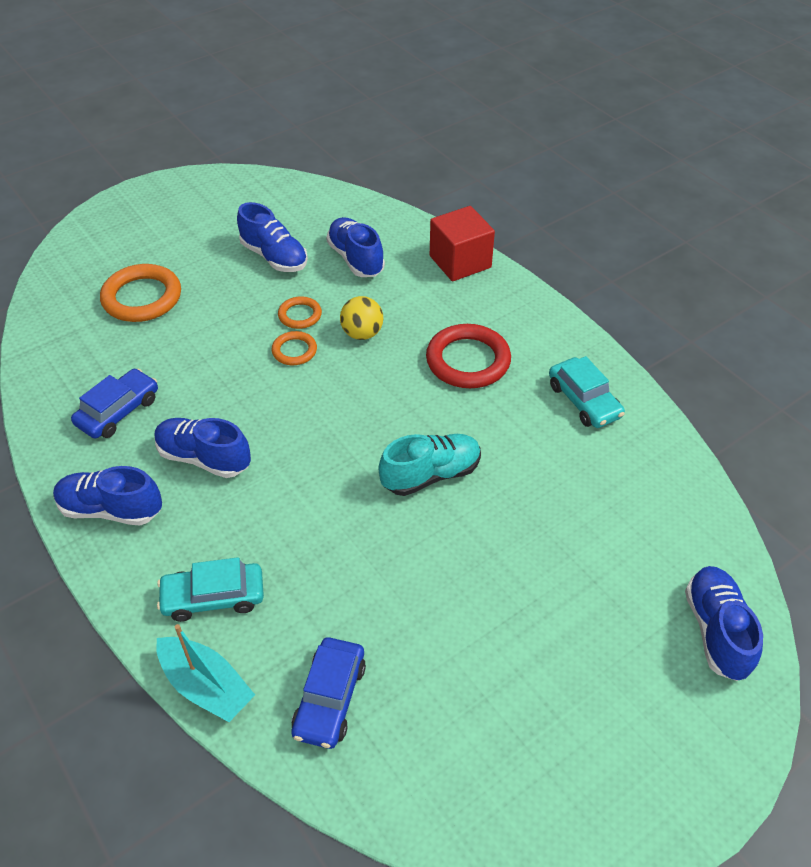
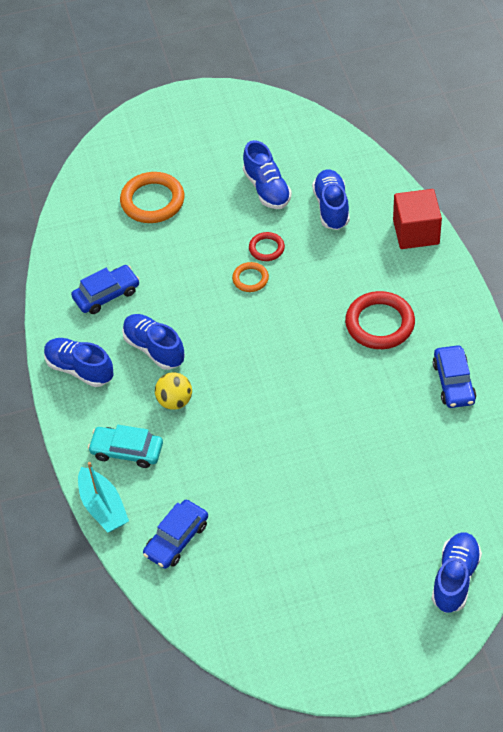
camera: 25 degrees right, 5 degrees up
(300, 315) = (266, 248): orange ring -> red ring
(362, 333) = (308, 278): yellow ball -> yellow ball (175, 401)
(431, 474) = (309, 408): turquoise shoe -> none
(584, 401) = (453, 382): turquoise car -> blue car

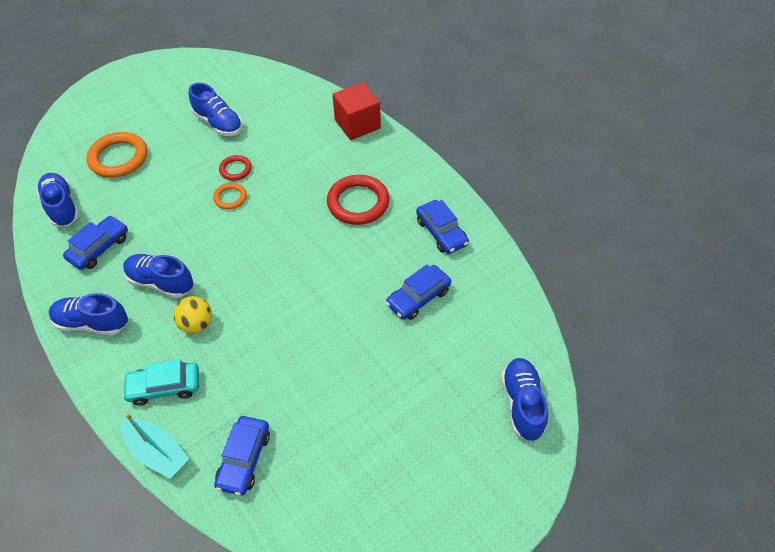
camera: 25 degrees left, 0 degrees up
(331, 207) = (279, 123): blue shoe -> blue shoe (62, 207)
(399, 443) = (418, 297): none -> blue car

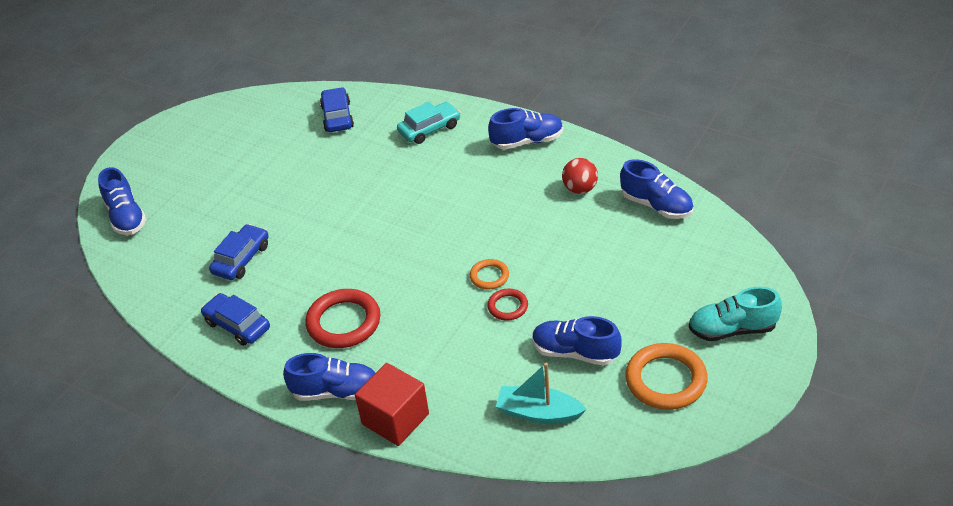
camera: 160 degrees right, 10 degrees down
(99, 248) = (580, 189): blue car -> red ball
(115, 102) = (732, 329): none -> turquoise shoe
(119, 158) = (652, 269): orange ring -> orange ring (666, 380)
(157, 452) = (404, 99): turquoise boat -> turquoise boat (538, 413)
(161, 282) = (495, 186): blue shoe -> blue shoe (336, 391)
(197, 324) = (436, 171): yellow ball -> none

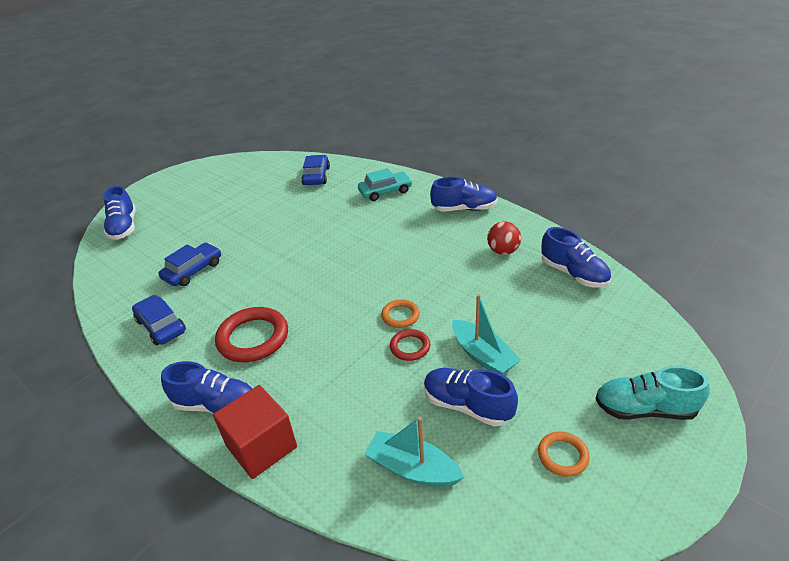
camera: 10 degrees right, 5 degrees down
(580, 304) = (483, 355): none -> turquoise boat
(666, 380) = (562, 456): orange ring -> orange ring, size x0.54

